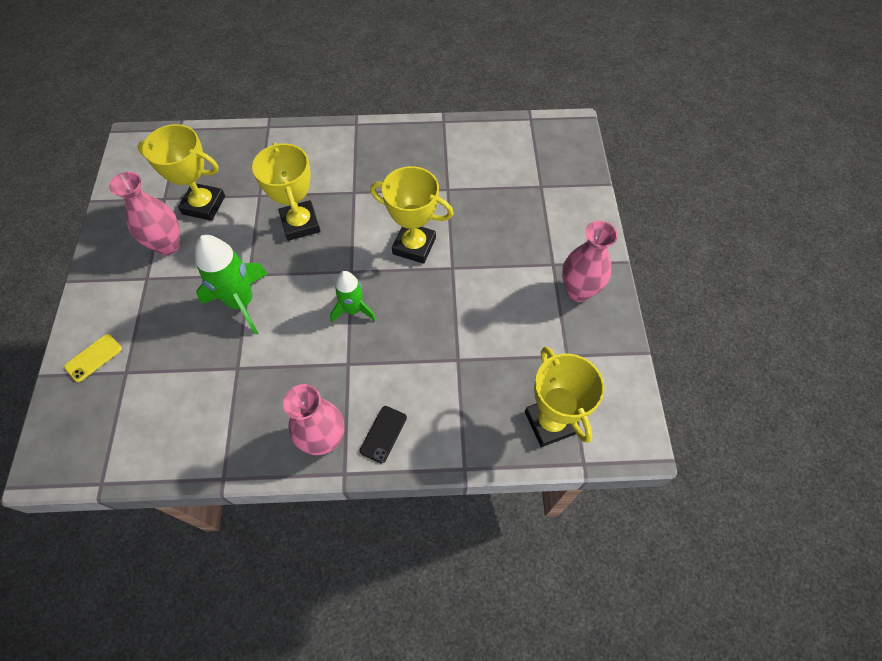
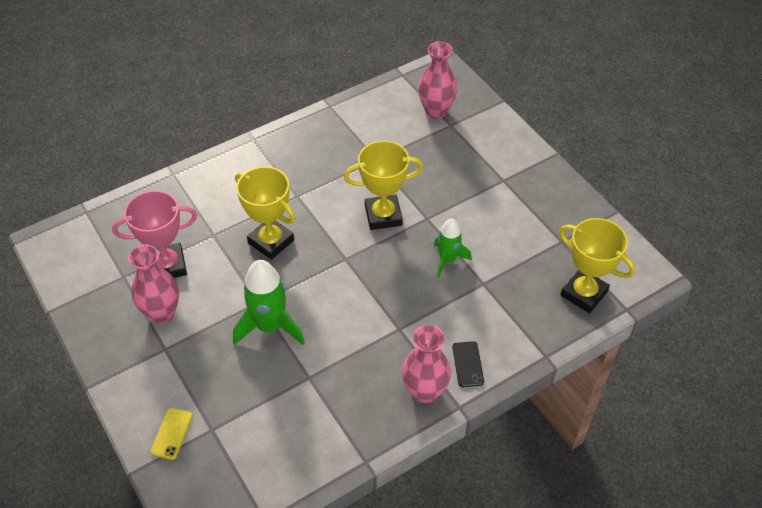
camera: 30 degrees left, 10 degrees down
(204, 205) = (167, 265): yellow trophy -> pink trophy
(353, 310) = (371, 287): green rocket -> green rocket (448, 260)
(578, 291) = (536, 191): pink vase -> pink vase (436, 111)

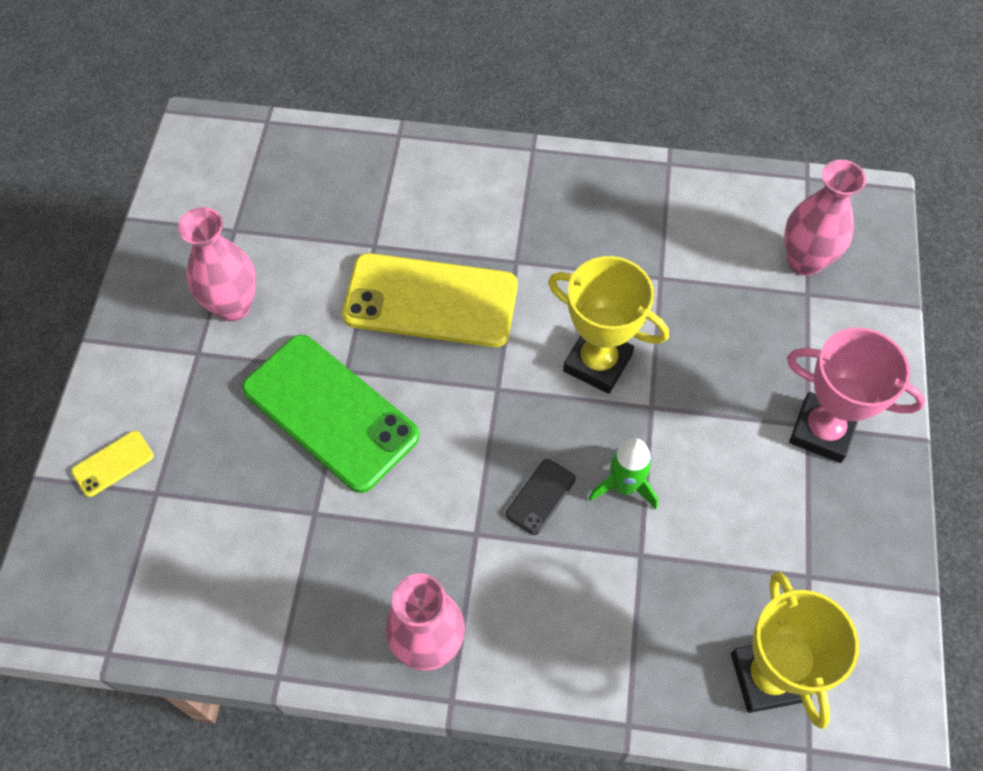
camera: 40 degrees right, 10 degrees up
(167, 265) = (291, 249): pink trophy -> pink trophy (822, 431)
(270, 326) = (330, 412): green rocket -> green phone
(271, 241) = (430, 301): yellow trophy -> yellow phone
(468, 364) = (515, 651): black phone -> black phone (540, 496)

